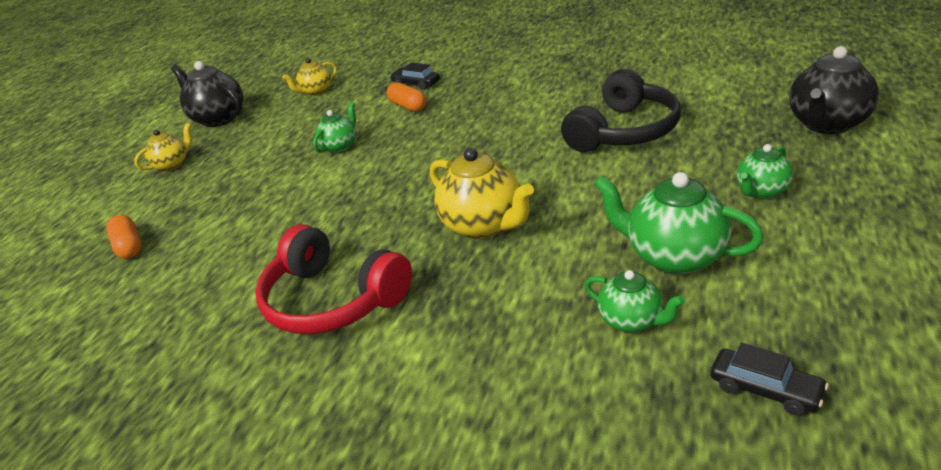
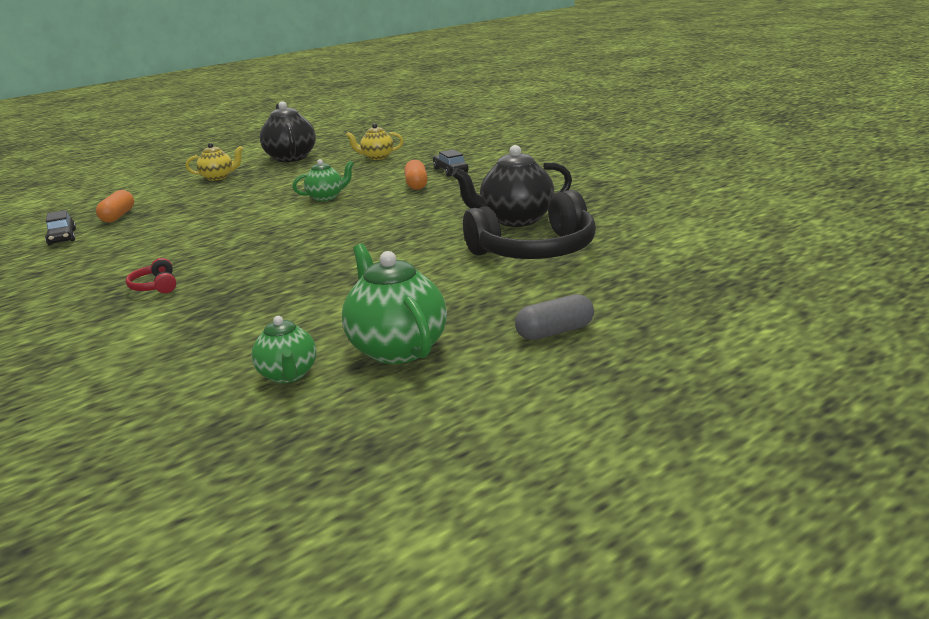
camera: 30 degrees right, 10 degrees down
(332, 300) = (155, 286): red headphones -> red headphones, size x0.42
(484, 225) = (316, 278): yellow teapot -> none
(761, 192) = (555, 332): green teapot -> grey capsule
(765, 389) = (283, 457): black car -> black car (62, 237)
(827, 124) = (724, 304): black teapot -> black teapot (515, 220)

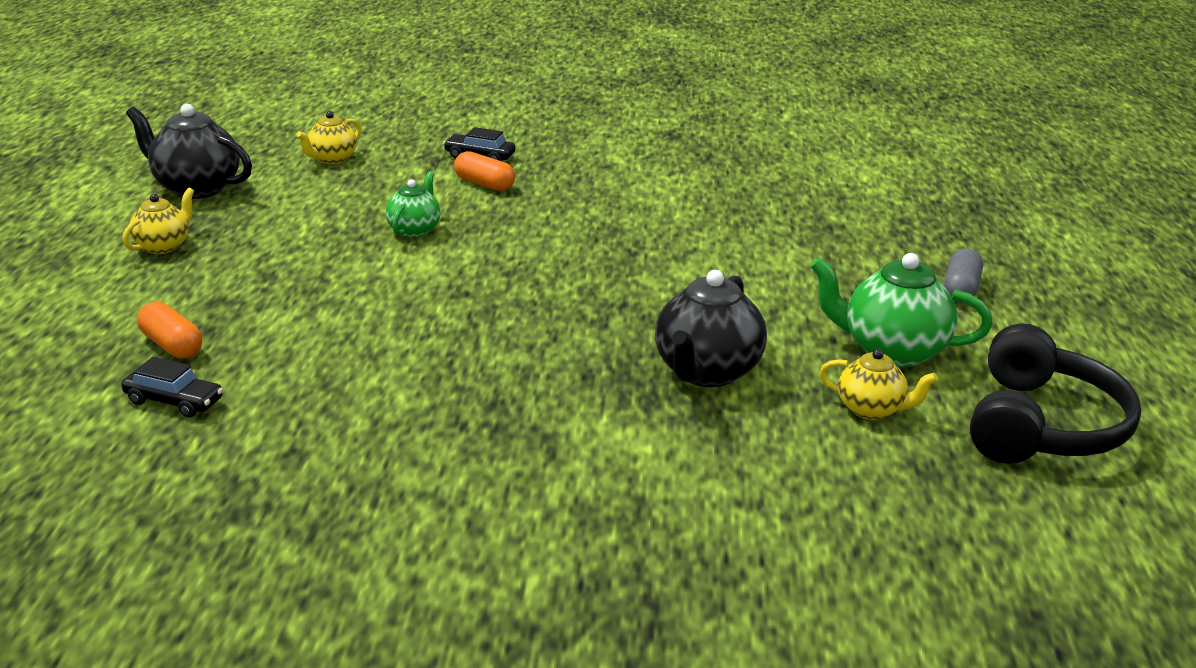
camera: 50 degrees left, 5 degrees up
(155, 286) = (511, 398): red headphones -> none
(288, 375) = (871, 409): green teapot -> yellow teapot
(515, 220) = (692, 197): black teapot -> black teapot (706, 372)
(535, 250) = (783, 224): black headphones -> black headphones (1042, 425)

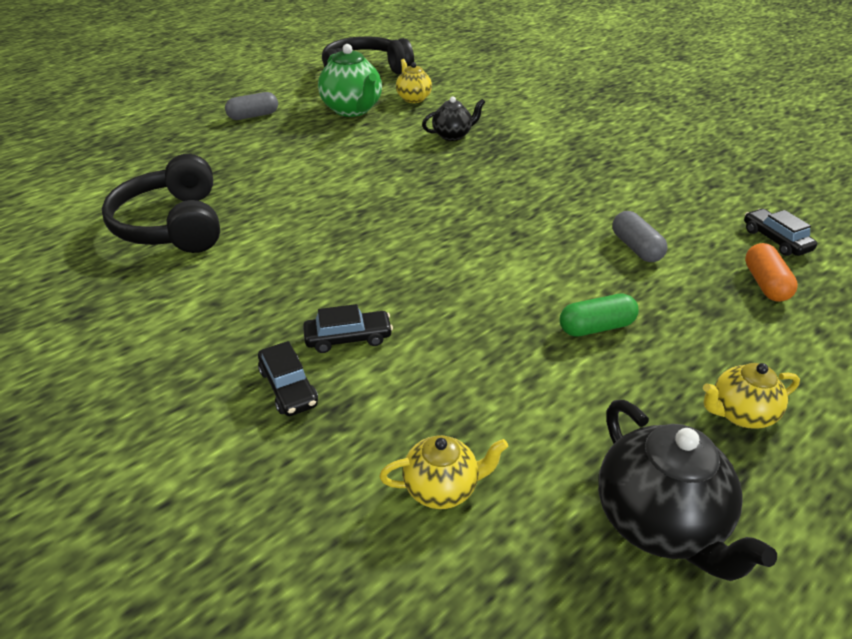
camera: 135 degrees left, 10 degrees up
(311, 253) = (596, 327): none -> green capsule
(329, 327) = (636, 248): none -> grey capsule
(414, 230) = (481, 310): green teapot -> none
(484, 184) = (348, 338): orange capsule -> black car
(706, 372) = (453, 135): black teapot -> black teapot, size x0.59
(748, 185) = (173, 225): none -> black headphones

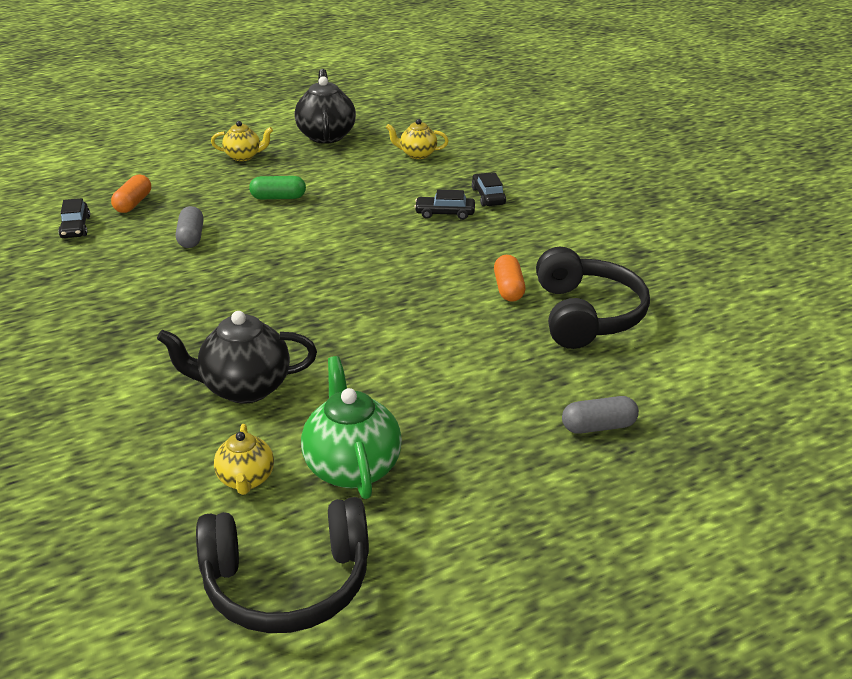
camera: 165 degrees left, 5 degrees down
(253, 116) = (505, 479): grey capsule -> grey capsule (598, 426)
(253, 240) = (508, 288): none -> orange capsule
(453, 135) = (244, 388): black teapot -> black teapot, size x1.69

